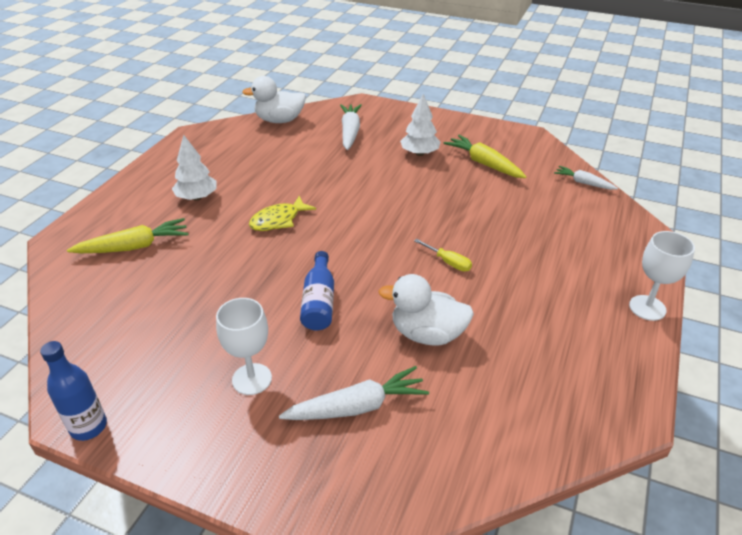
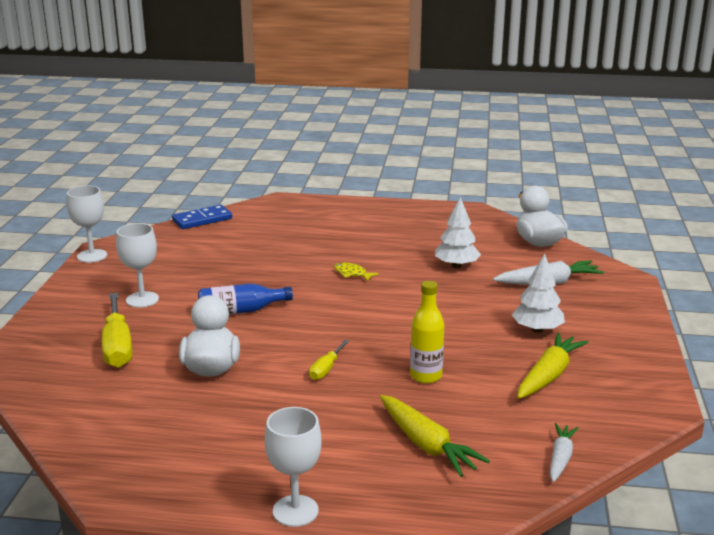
camera: 75 degrees right, 15 degrees down
(59, 308) = (202, 220): none -> blue domino
(88, 427) = (92, 256): blue bottle -> white goblet
(134, 247) = (283, 226): yellow carrot -> yellow carrot (426, 445)
(197, 197) = (367, 234): white tree -> white tree (456, 266)
(278, 220) = (352, 274): yellow fish -> yellow fish, size x0.66
(357, 407) = (117, 346): white carrot -> yellow screwdriver
(472, 214) = (426, 376): none -> yellow bottle

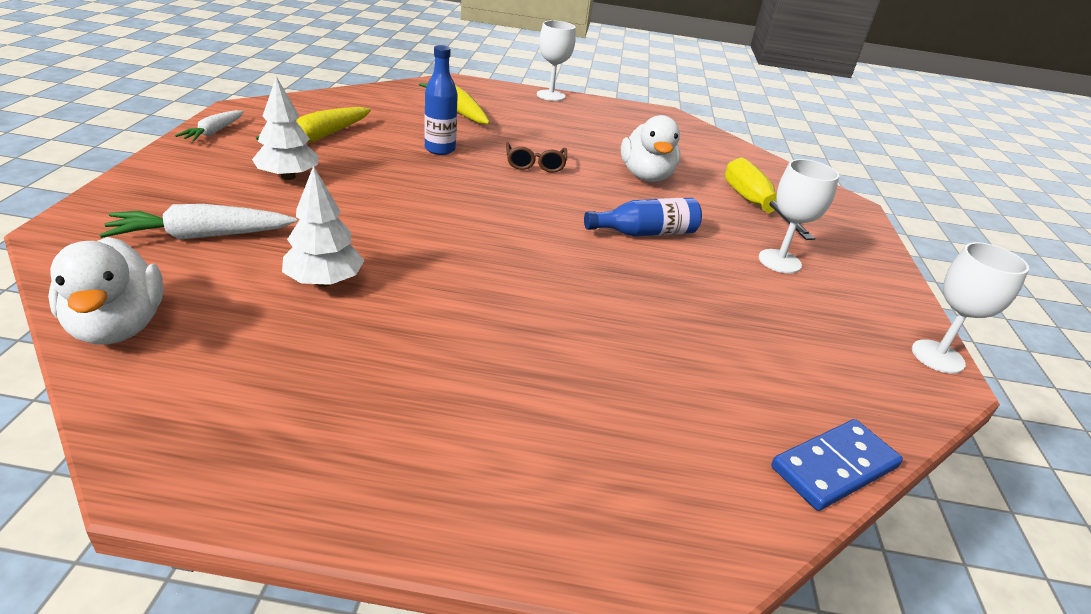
camera: 175 degrees right, 10 degrees up
(326, 369) = (535, 164): yellow screwdriver -> brown glasses
(352, 274) = (501, 280): yellow fish -> none
(426, 376) = (440, 149): yellow bottle -> blue bottle
(560, 458) = (361, 95): white carrot -> white carrot (214, 132)

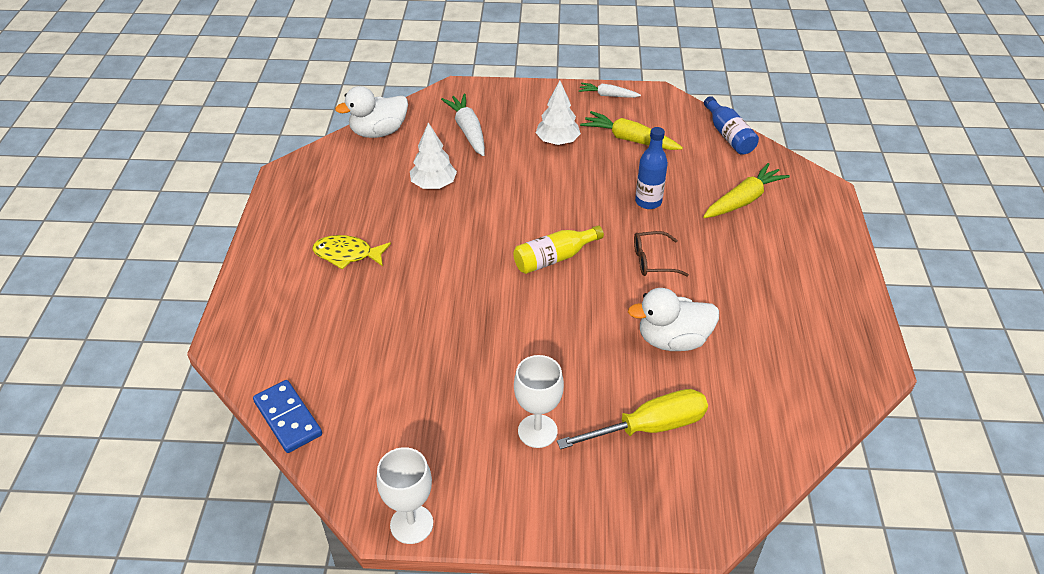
camera: 90 degrees right, 10 degrees up
(469, 386) = (347, 254): none -> yellow fish
(519, 213) = (554, 258): none -> yellow bottle
(550, 95) = (847, 261): white goblet -> none
(645, 233) = (553, 336): blue bottle -> blue bottle (728, 135)

